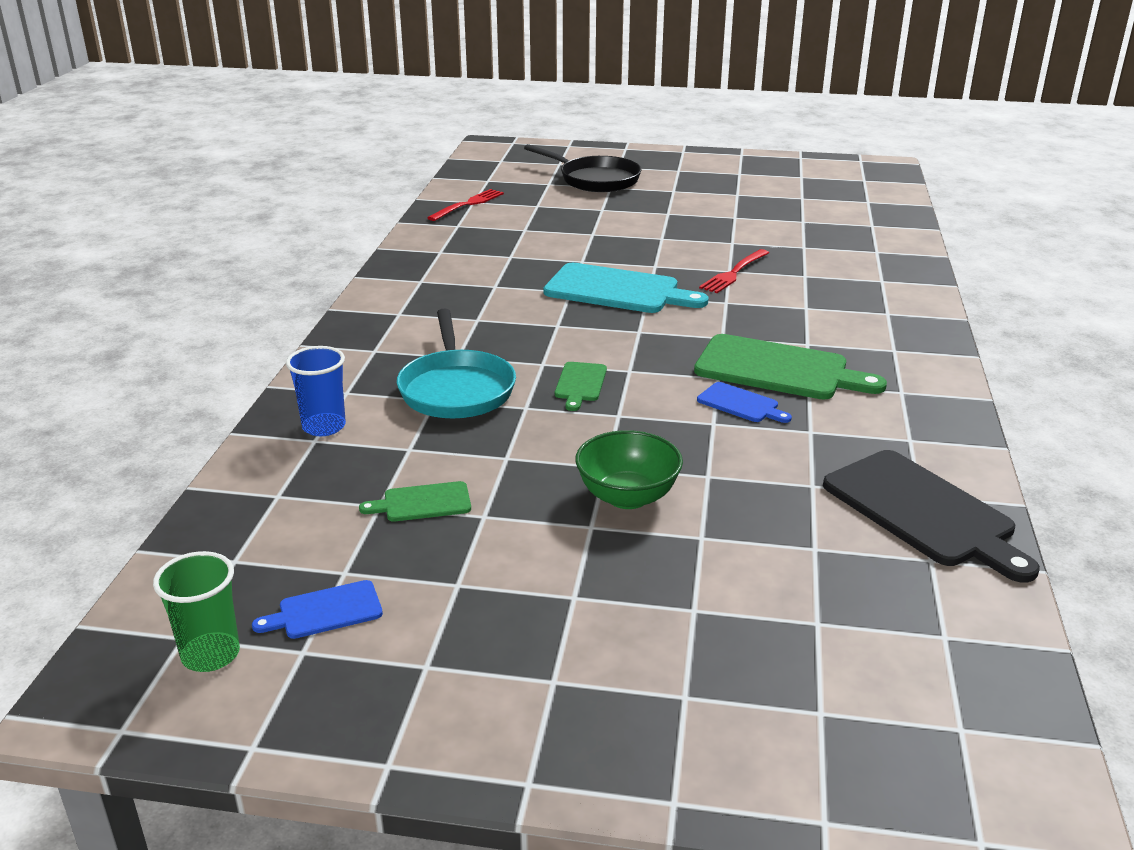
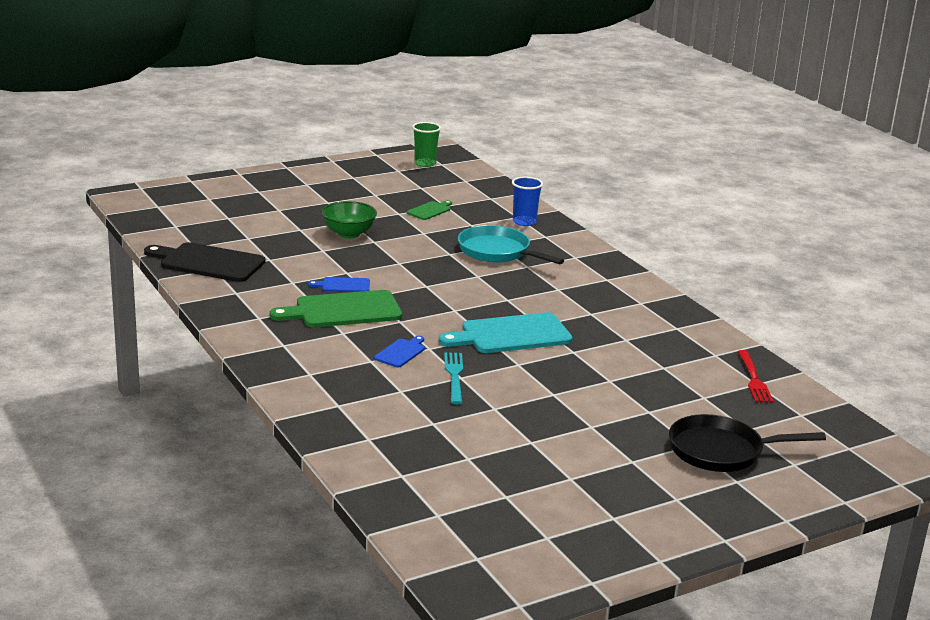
camera: 140 degrees right, 5 degrees down
(325, 611) = (408, 179): blue cutting board -> blue cutting board (401, 352)
(580, 384) = (441, 271): green cutting board -> none
(734, 273) = (454, 376): red fork -> turquoise fork

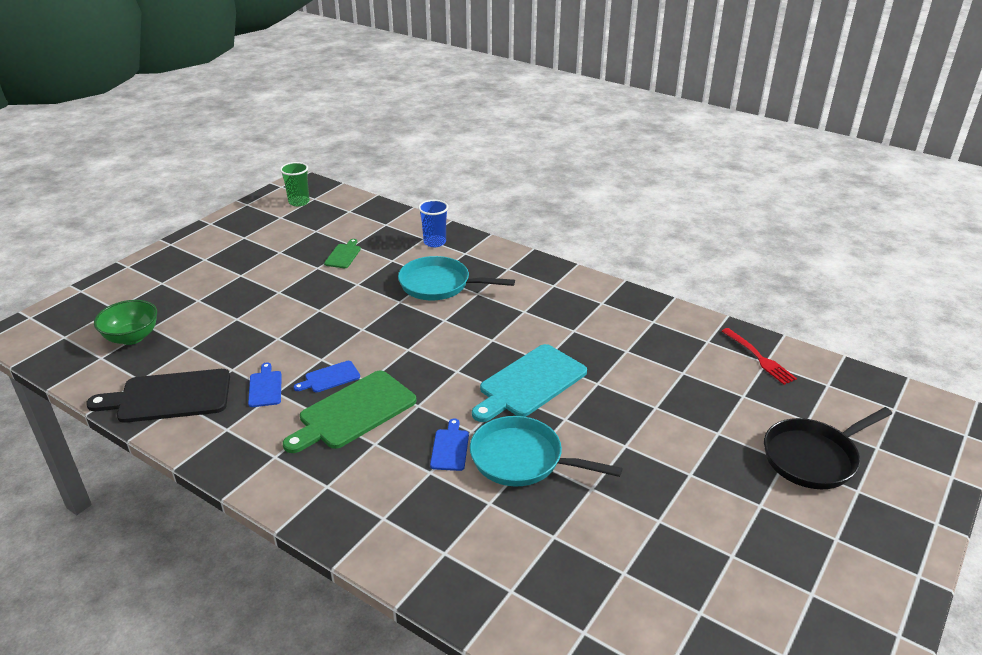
camera: 25 degrees left, 10 degrees up
(286, 277) = (265, 387): none -> blue cutting board
(348, 234) = (288, 308): green bowl -> green bowl (132, 337)
(454, 376) = (522, 459): turquoise fork -> turquoise pan

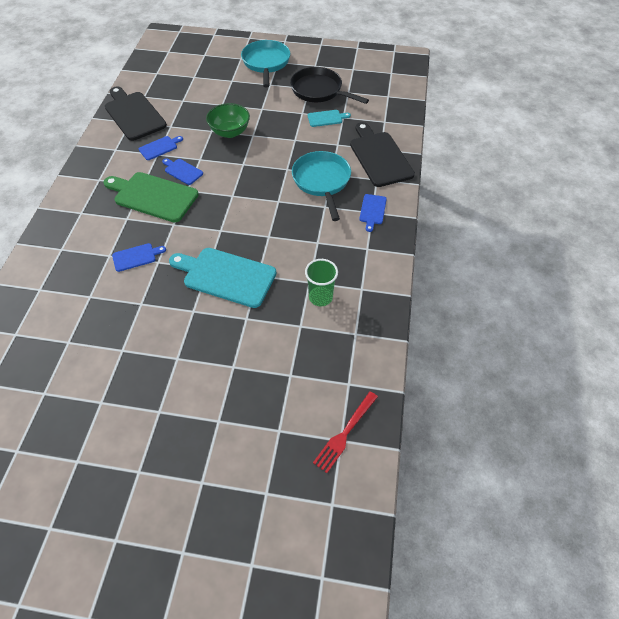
camera: 65 degrees right, 20 degrees up
(132, 337) = (180, 74): green bowl -> green bowl (230, 132)
(299, 202) = (380, 68): green cup -> green cup (320, 297)
(343, 255) = (326, 118): green cutting board -> turquoise cutting board
(434, 242) = (379, 157): blue cup -> black cutting board
(506, 268) = (372, 211): none -> blue cutting board
(522, 459) = (138, 300): turquoise pan -> turquoise pan (266, 63)
(813, 457) = (215, 506): black pan -> black pan (319, 91)

